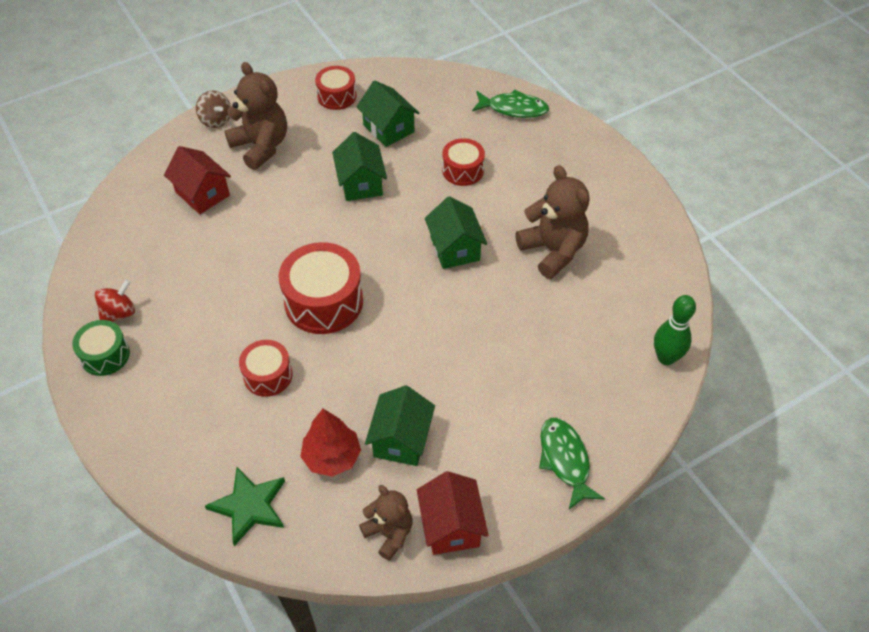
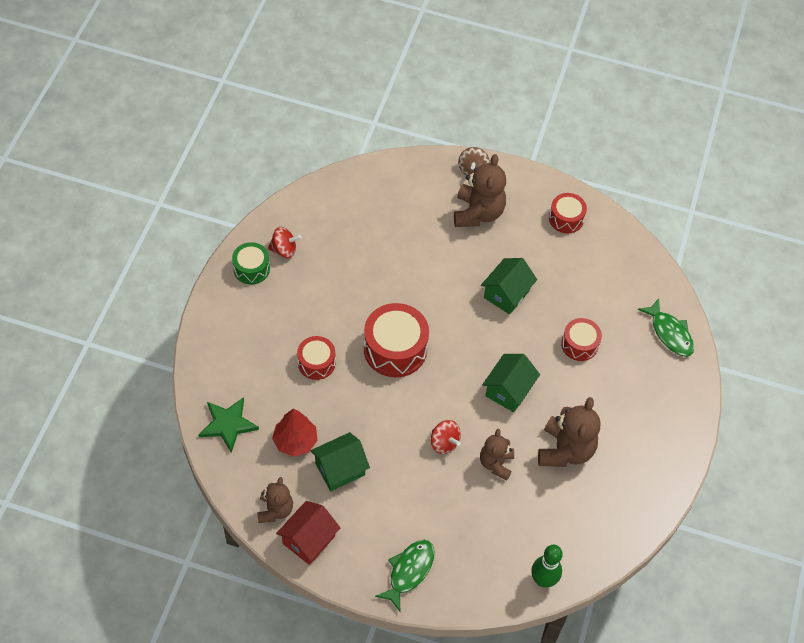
camera: 45 degrees right, 5 degrees up
(202, 194) = (408, 214): red house -> none
(388, 128) = (570, 272): green house -> none
(458, 333) = (444, 443): none -> red spinning top
(517, 309) = (496, 463): none -> brown teddy bear

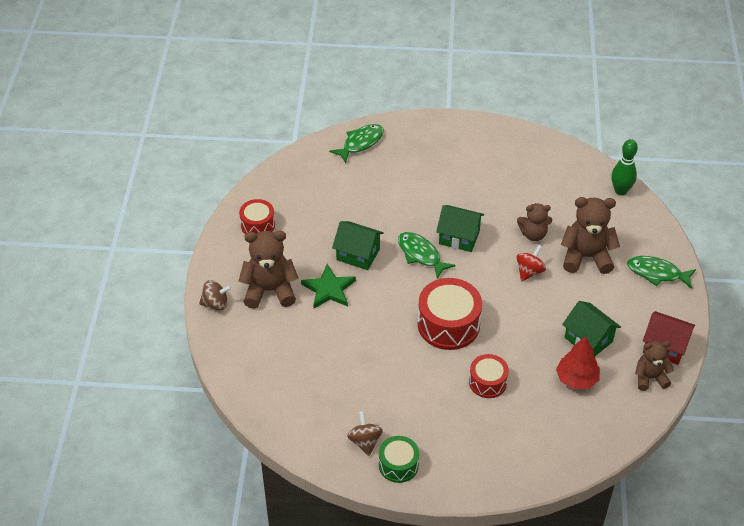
camera: 100 degrees left, 10 degrees down
(228, 424) = (583, 437): green star -> green star (329, 289)
(284, 250) = (365, 441): red spinning top -> brown spinning top
(492, 349) = (421, 255): none -> green fish
(565, 450) = (501, 193): brown teddy bear -> brown teddy bear (586, 257)
(579, 344) = (394, 197): red drum -> none

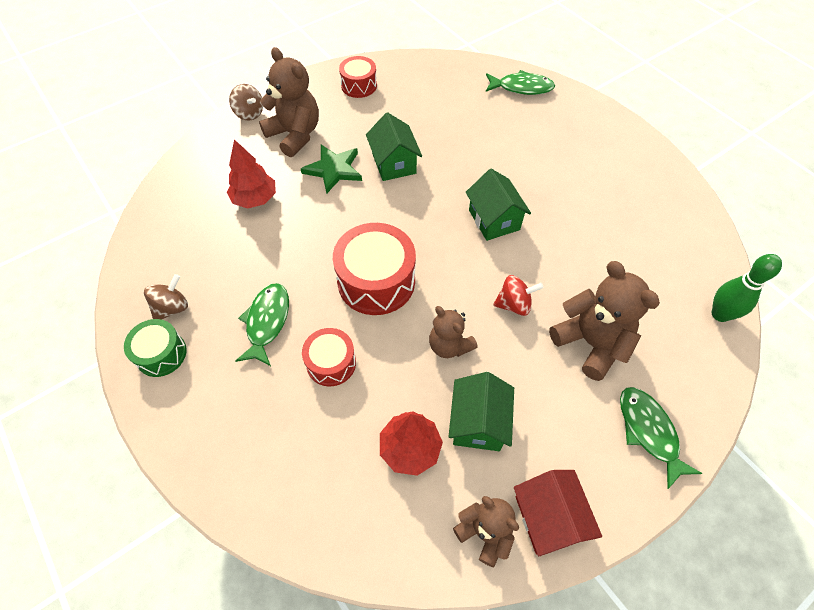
camera: 50 degrees right, 10 degrees up
(311, 347) = (255, 199): none -> red tree
(421, 255) = (441, 206): green fish -> green fish (267, 322)
(533, 234) = (566, 276): brown teddy bear -> brown teddy bear (449, 345)

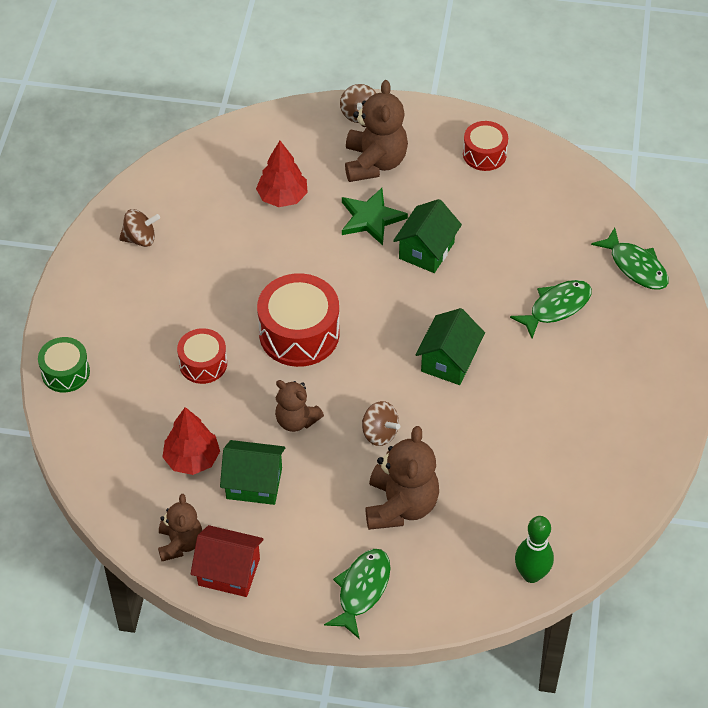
camera: 45 degrees right, 5 degrees down
(161, 354) = (103, 266): green drum -> green drum (65, 372)
(267, 322) = (191, 300): green fish -> green fish (556, 307)
(449, 345) = (296, 420): brown teddy bear -> brown teddy bear turned 60 degrees counterclockwise
(478, 423) = (254, 483): green house -> green house turned 45 degrees clockwise
(514, 304) = (379, 433): red spinning top -> brown spinning top
(548, 518) = (229, 572): red house -> red house turned 75 degrees clockwise

